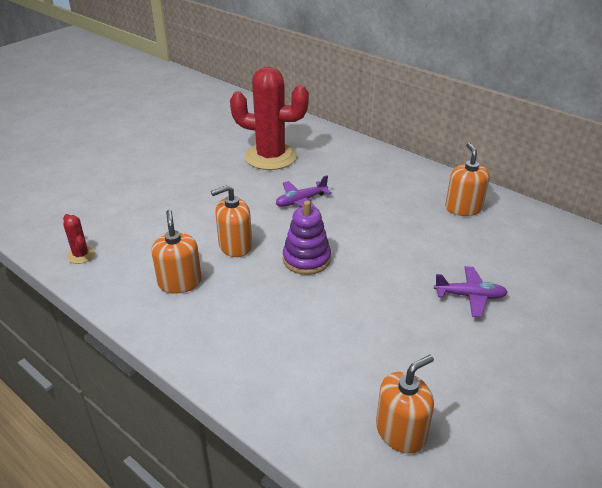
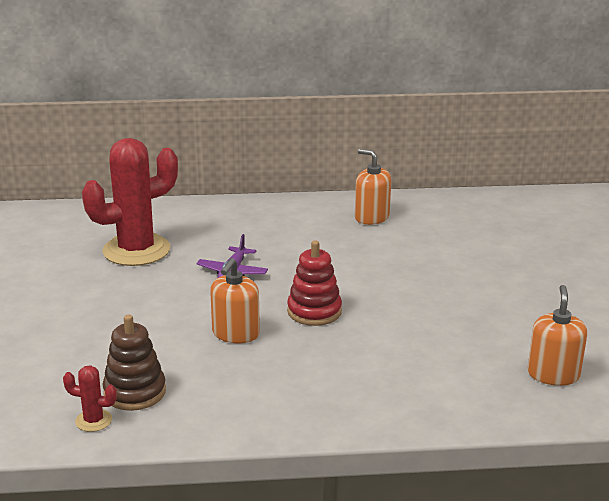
camera: 45 degrees left, 10 degrees down
(125, 250) = (135, 392): none -> brown stacking toy
(180, 282) = (237, 385): orange soap dispenser -> none
(306, 259) = (314, 311): purple stacking toy -> red stacking toy
(470, 296) = (468, 273): purple plane -> none

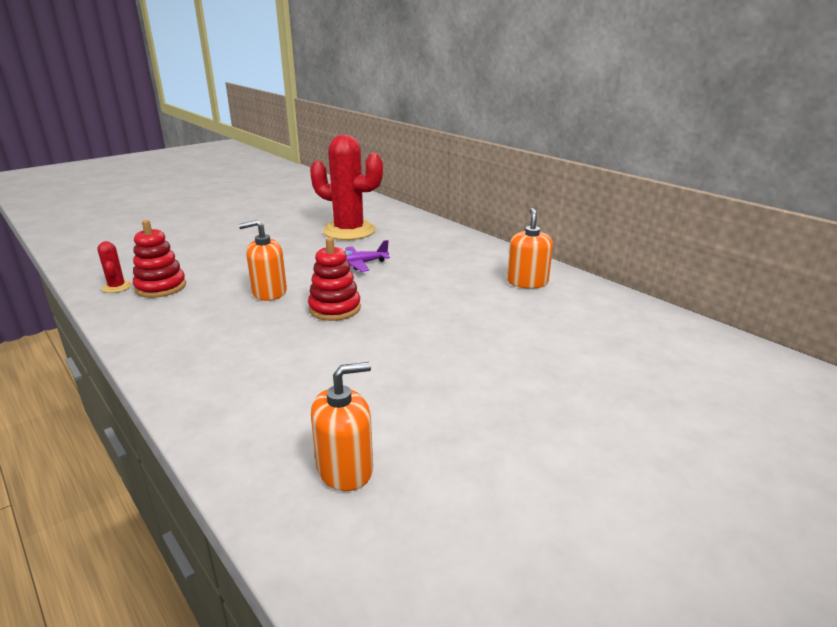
camera: 55 degrees right, 0 degrees up
(135, 392) = (161, 287): brown stacking toy -> red stacking toy

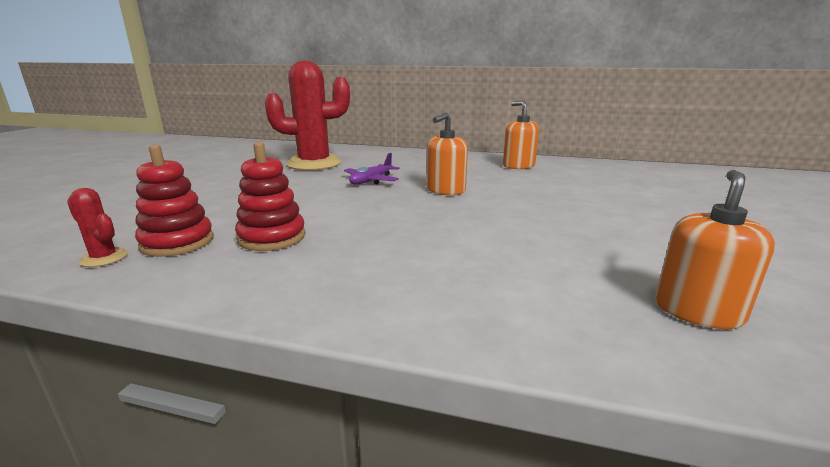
camera: 35 degrees left, 5 degrees down
(269, 292) = (327, 215): orange soap dispenser -> orange soap dispenser (445, 190)
(335, 308) = (418, 211): red stacking toy -> red stacking toy (272, 237)

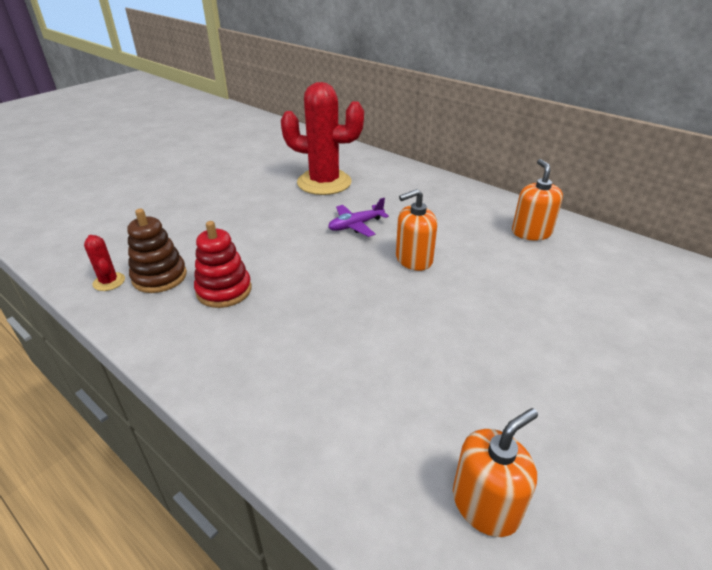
camera: 25 degrees right, 15 degrees up
(177, 242) = (159, 277): red stacking toy -> brown stacking toy

